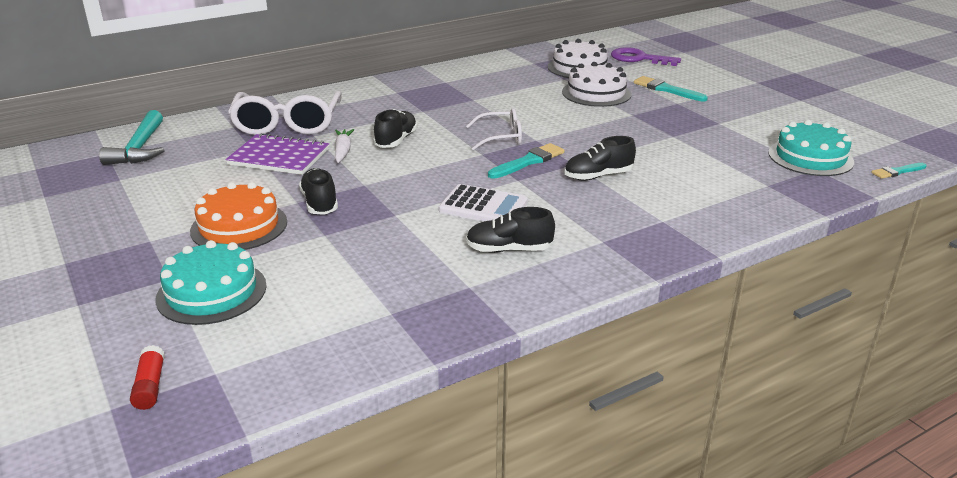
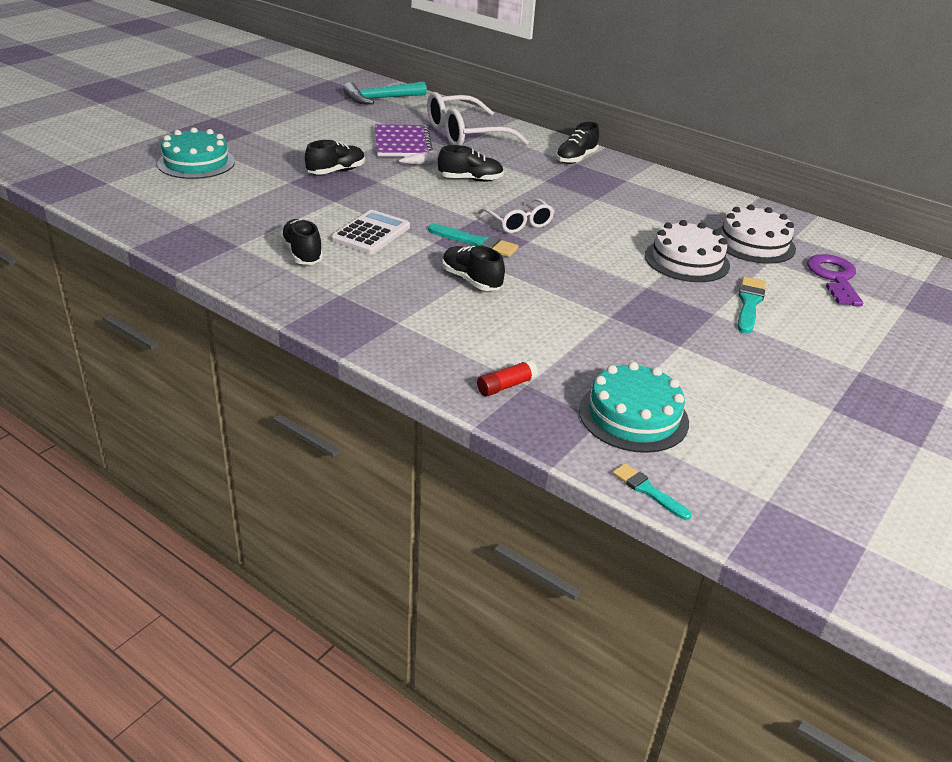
camera: 65 degrees right, 5 degrees up
(150, 386) = (91, 169): red glue stick -> red glue stick (506, 386)
(239, 226) = (285, 152): orange cake -> none
(387, 90) = (576, 158): none -> black shoe
(483, 206) = (371, 233): white calculator -> white calculator turned 150 degrees counterclockwise

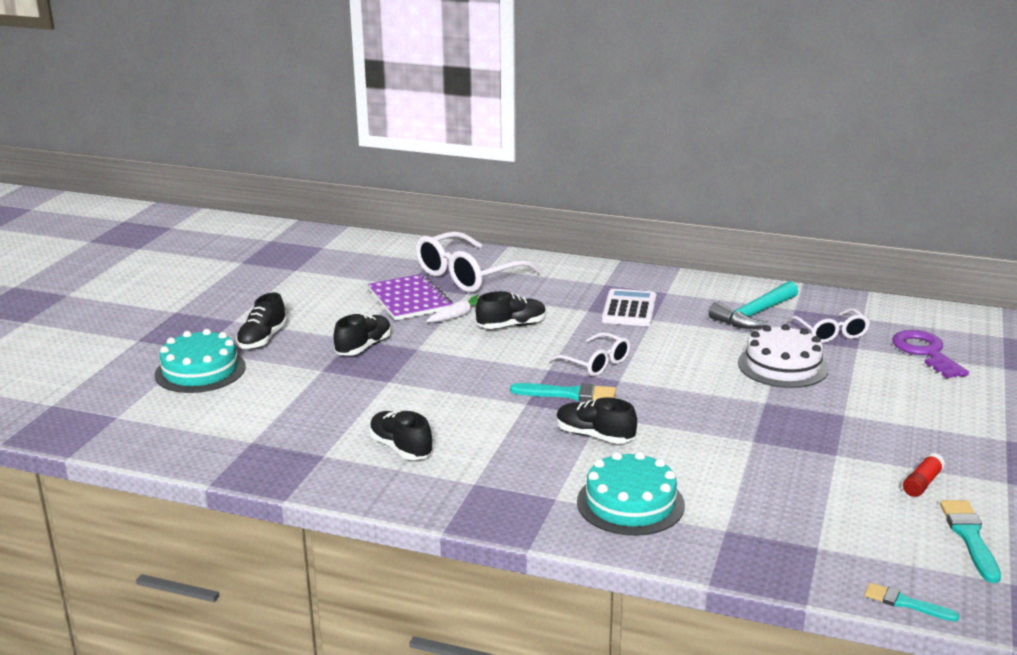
camera: 15 degrees left, 10 degrees down
(371, 233) = (455, 409): white calculator -> white calculator (629, 309)
(380, 99) = (346, 252): turquoise hammer -> turquoise hammer (754, 315)
(506, 386) = (708, 537): red glue stick -> red glue stick (922, 483)
(576, 158) = (600, 279): black shoe -> black shoe (262, 339)
(633, 416) = (843, 535): turquoise cake -> turquoise cake (630, 503)
(749, 303) = (868, 397): turquoise brush -> turquoise brush (970, 537)
(754, 243) = (831, 333): white cake -> white glasses

